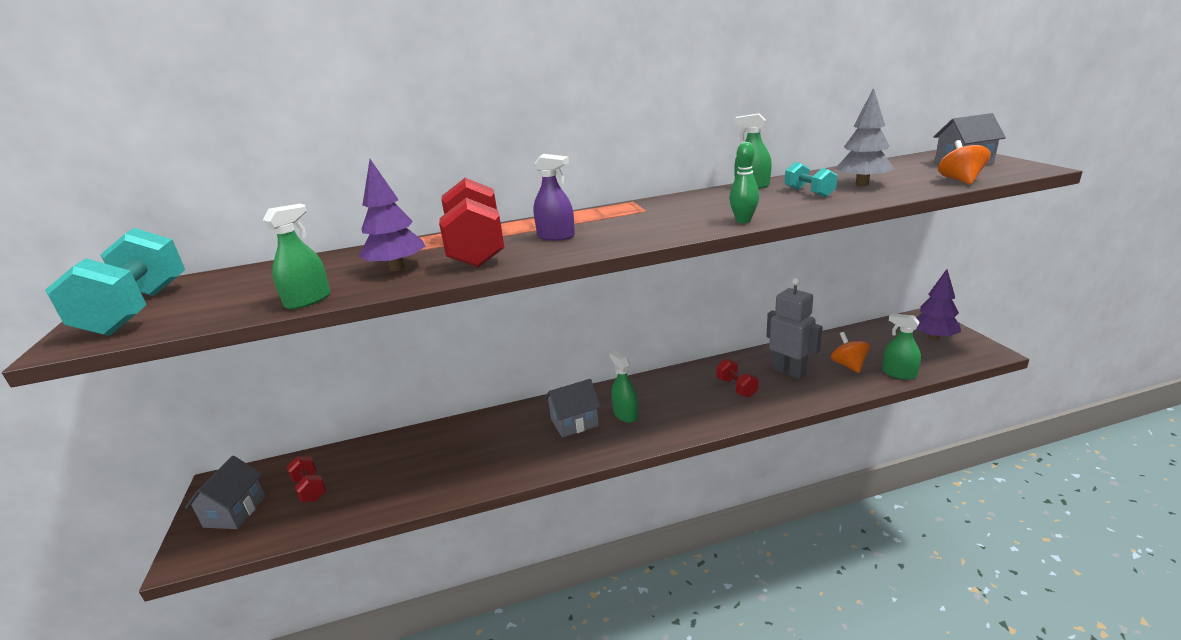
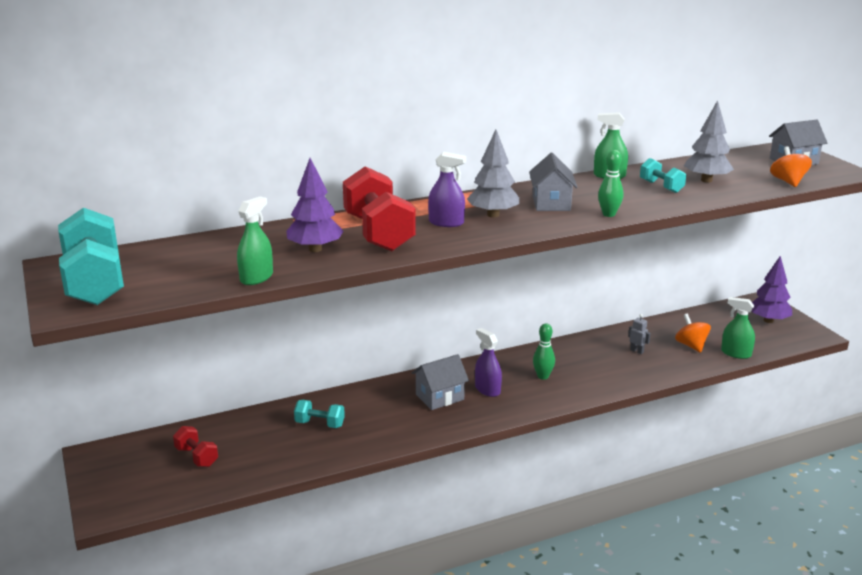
camera: 10 degrees left, 0 degrees up
(235, 511) = (130, 477): grey house -> grey house (551, 203)
(445, 452) = (320, 424): none -> turquoise dumbbell
(611, 227) = (493, 215): none -> grey tree
(625, 414) = (487, 389): green spray bottle -> purple spray bottle
(686, 400) = (543, 376): none -> green bowling pin
(736, 387) = (589, 365): red dumbbell -> none
(789, 371) = (637, 351): grey robot -> grey robot, size x0.43

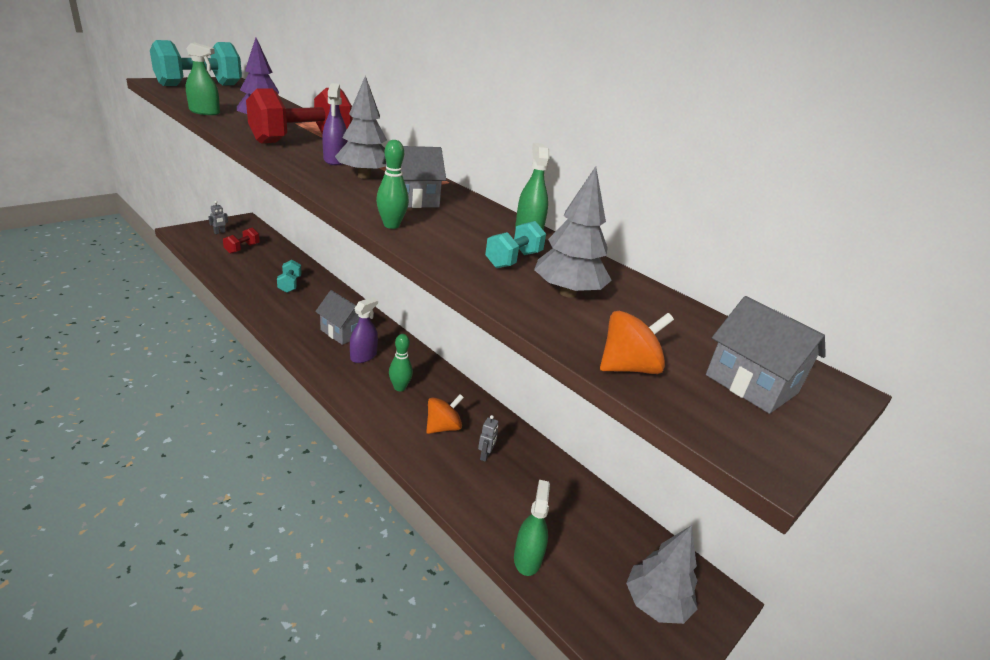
camera: 65 degrees right, 5 degrees up
(129, 476) = (219, 232): none -> grey robot
(691, 345) = (525, 507): orange spinning top -> orange spinning top (443, 427)
(768, 320) = (656, 603): purple tree -> grey tree

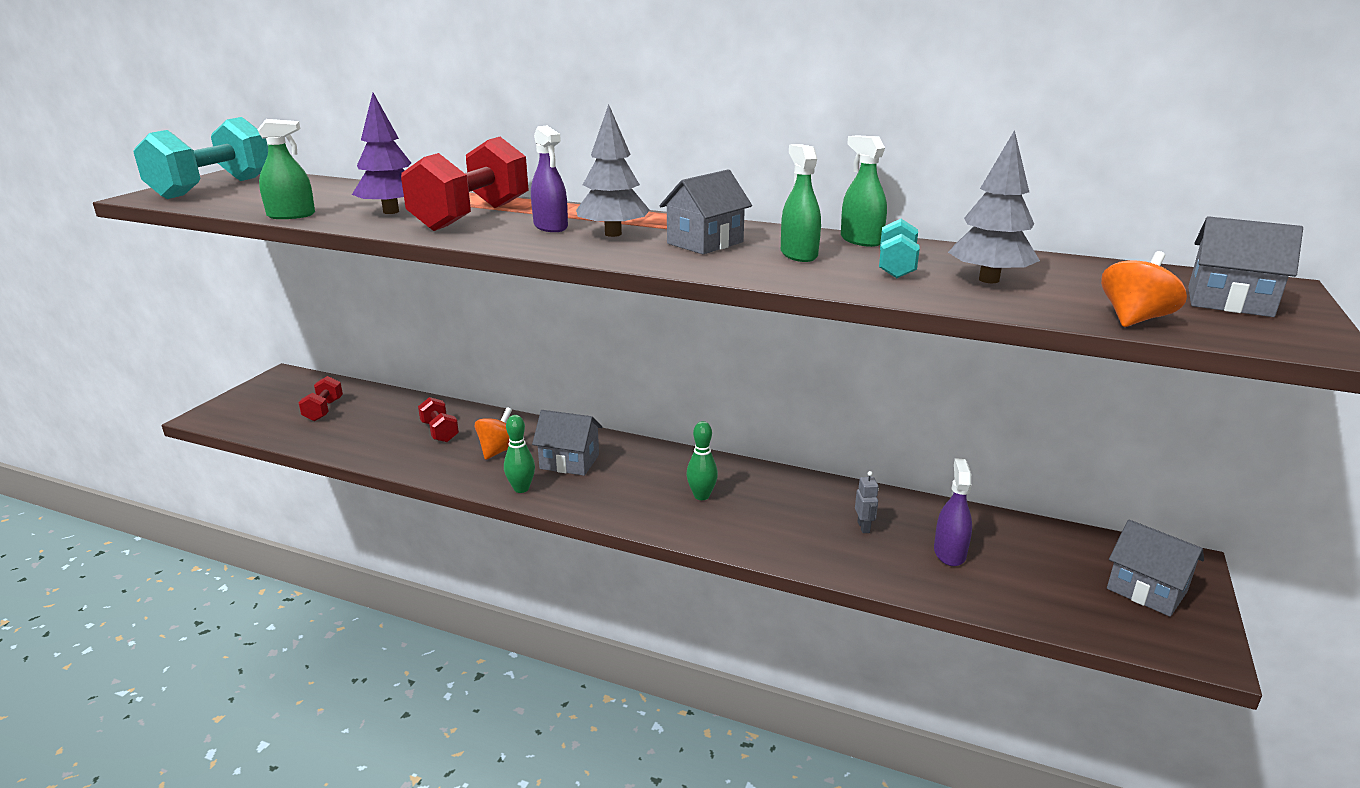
camera: 20 degrees left, 5 degrees down
(219, 232) = (267, 401): grey robot -> none
(290, 284) = (439, 432): turquoise dumbbell -> red dumbbell
(363, 356) = (623, 478): purple spray bottle -> purple spray bottle (949, 553)
(391, 225) = (735, 270): green bowling pin -> green bowling pin (521, 488)
(443, 427) = (792, 517): orange spinning top -> orange spinning top (499, 450)
(527, 558) = (1004, 602): green spray bottle -> green spray bottle (798, 254)
(656, 603) = (1146, 590): grey tree -> grey house

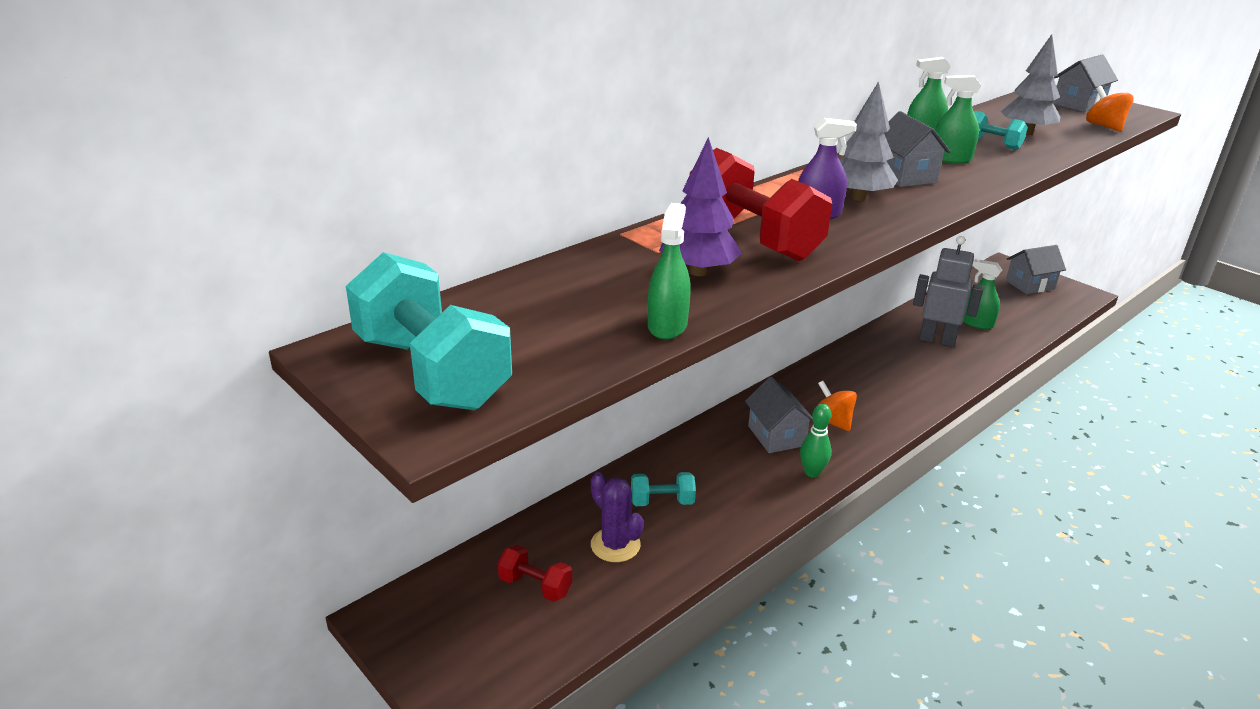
camera: 65 degrees left, 5 degrees up
(378, 426) = (615, 545): none -> purple cactus
(439, 432) = (662, 502): red dumbbell -> turquoise dumbbell
(499, 450) = (730, 471): orange spinning top -> orange spinning top (832, 422)
(569, 462) = (776, 436): grey house -> grey house turned 60 degrees counterclockwise
(701, 496) = (867, 388): green bowling pin -> none
(864, 527) = (937, 340): grey robot -> grey robot, size x2.33
(949, 553) = (976, 323): purple spray bottle -> green spray bottle

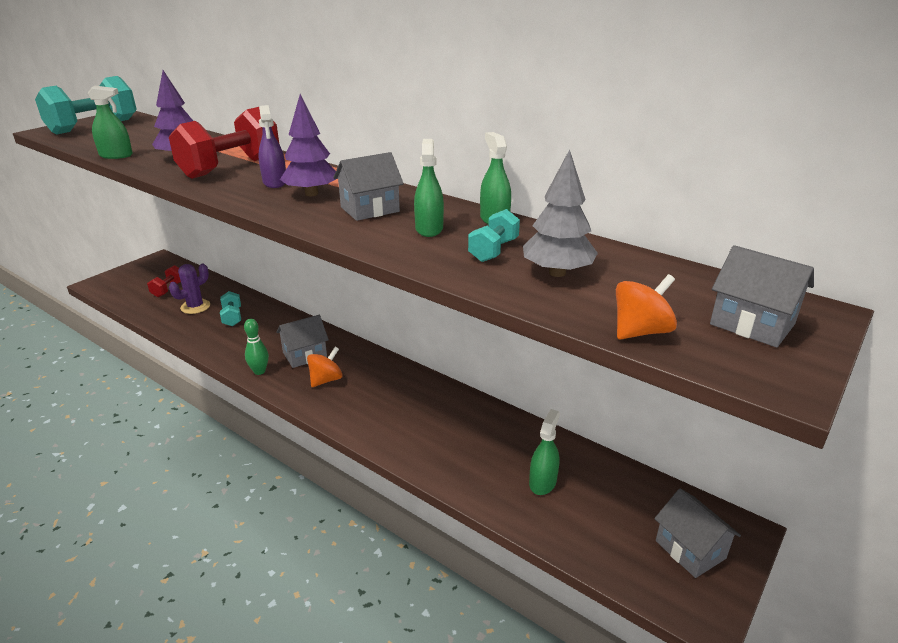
camera: 80 degrees right, 0 degrees up
(858, 198) = (311, 194): grey tree -> purple tree
(937, 340) = (488, 447): grey robot -> none

